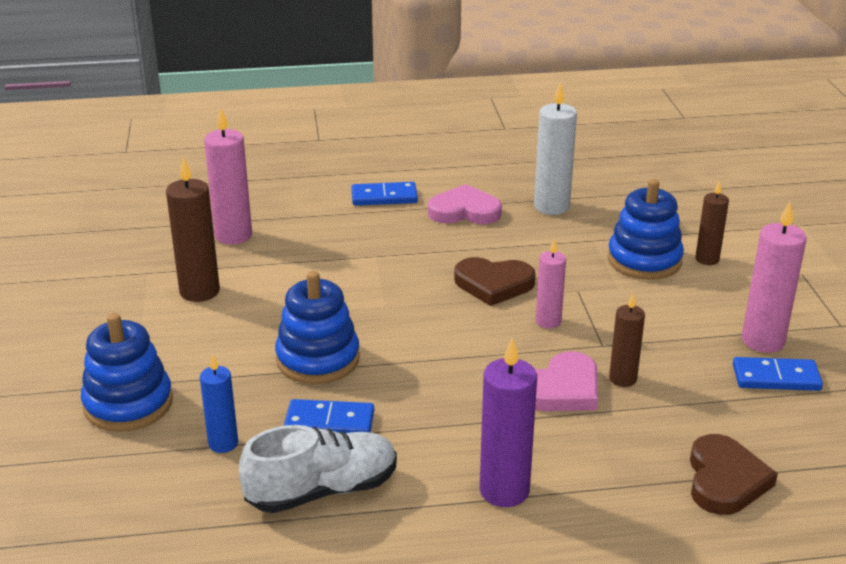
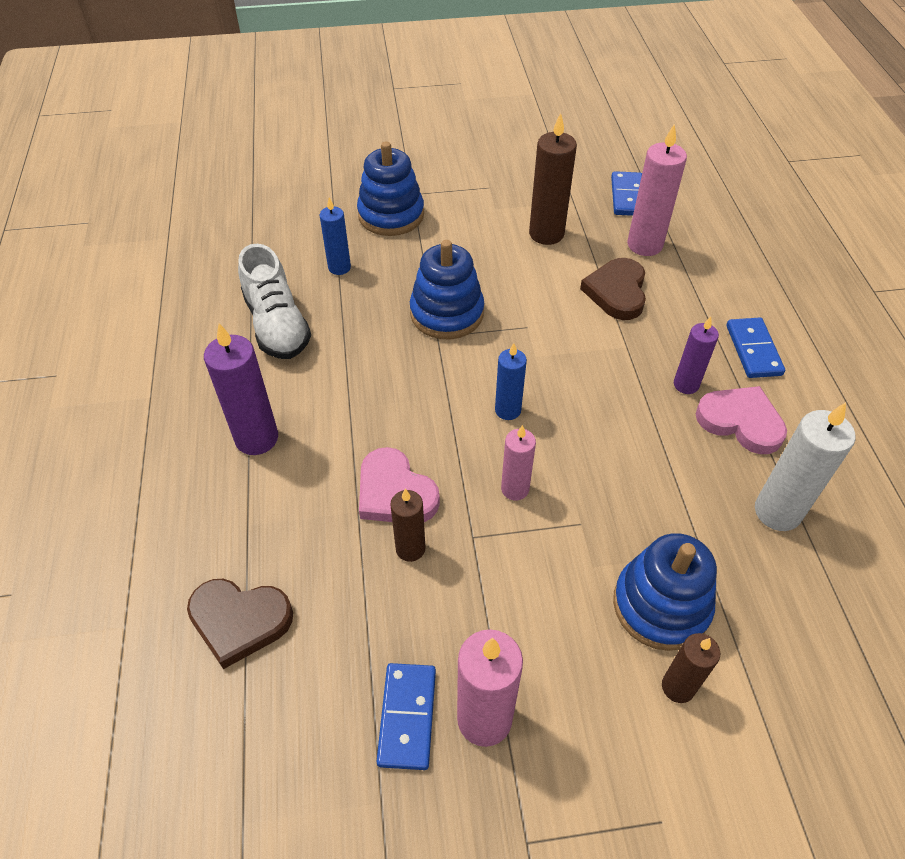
camera: 90 degrees right, 20 degrees up
(329, 422) = (359, 325): blue domino -> blue domino (627, 196)
(424, 231) = (686, 385): none -> purple candle
(456, 323) = (508, 410): none -> blue candle
(464, 211) = (740, 422): pink heart -> pink heart turned 60 degrees counterclockwise
(493, 284) = (584, 443): brown heart -> brown heart (617, 292)

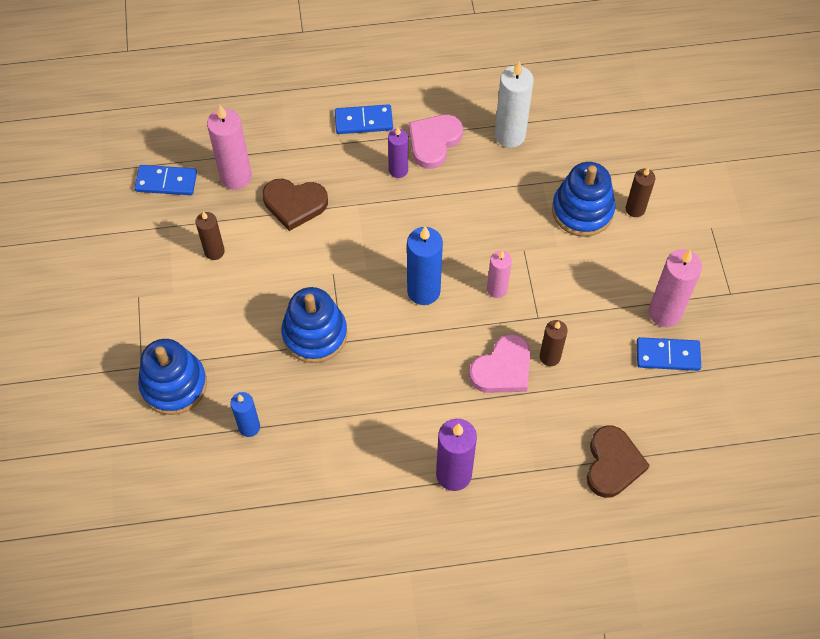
camera: 90 degrees left, 10 degrees up
(277, 325) = (324, 474): white shoe -> none
(508, 410) = (423, 291): blue candle -> blue candle, size x1.61
(546, 234) = (214, 251): brown candle -> brown candle, size x0.62

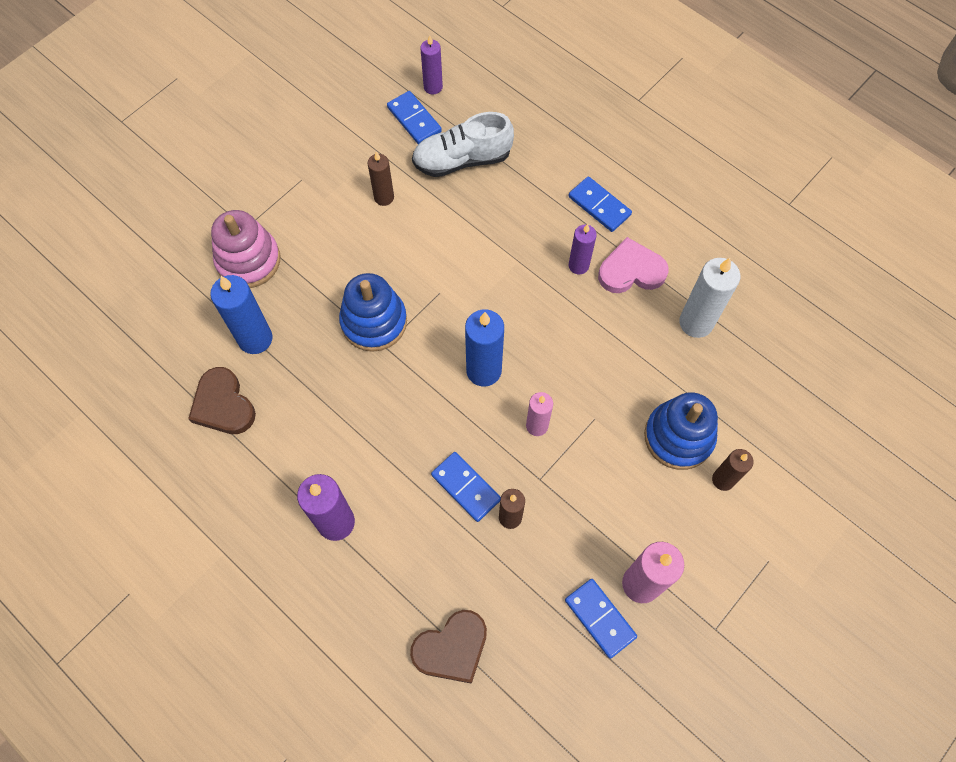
camera: 50 degrees right, 5 degrees up
(150, 148) = (433, 87): none -> purple candle
(174, 385) = (248, 260): blue stacking toy -> pink stacking toy
(236, 177) = (462, 160): pink candle -> white shoe
(249, 427) = (255, 339): blue candle -> blue candle, size x1.61
(294, 204) = (476, 218): brown heart -> brown heart (223, 405)
(503, 369) = (465, 487): pink heart -> blue domino

